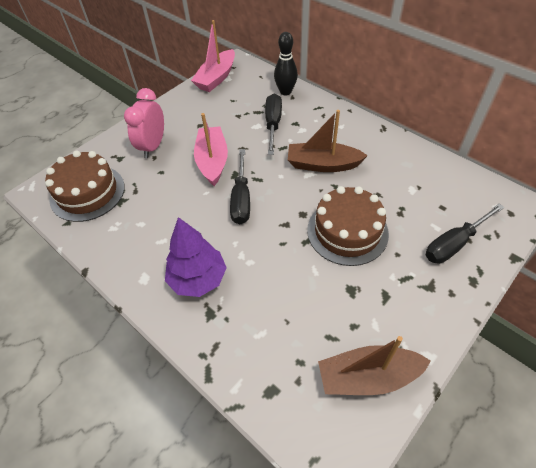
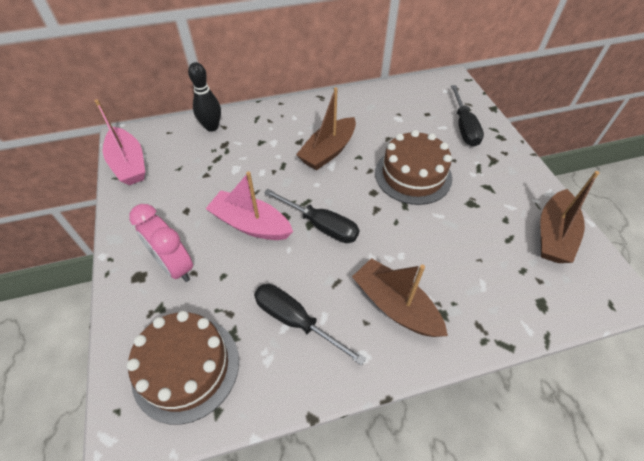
camera: 60 degrees left, 0 degrees up
(198, 279) = (395, 305): purple tree -> brown boat
(273, 124) = (246, 157): black screwdriver -> black screwdriver (295, 321)

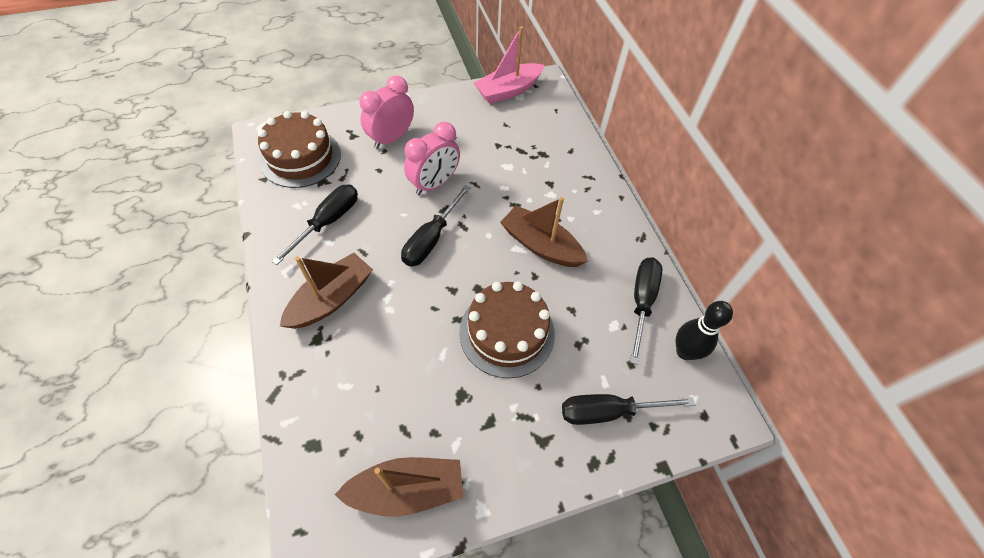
camera: 85 degrees right, 5 degrees up
(212, 127) = (568, 141): black bowling pin -> black bowling pin (685, 352)
(250, 224) = (434, 184): pink boat -> pink clock
(377, 103) = (641, 302): none -> black screwdriver
(553, 235) = (407, 490): brown boat -> brown boat turned 150 degrees clockwise

